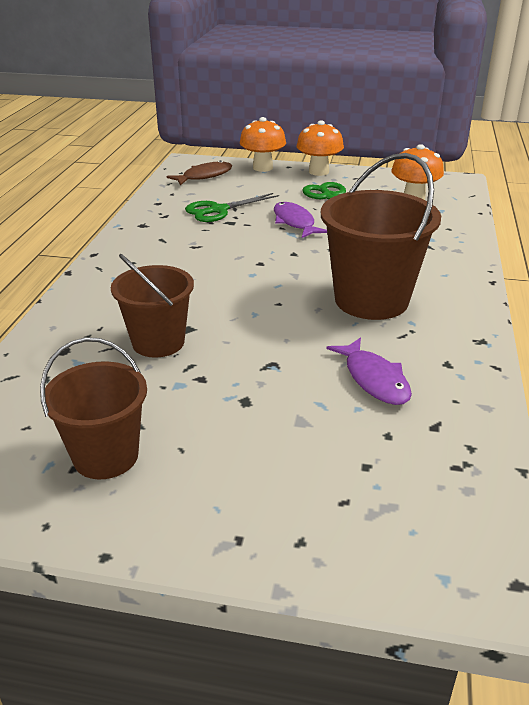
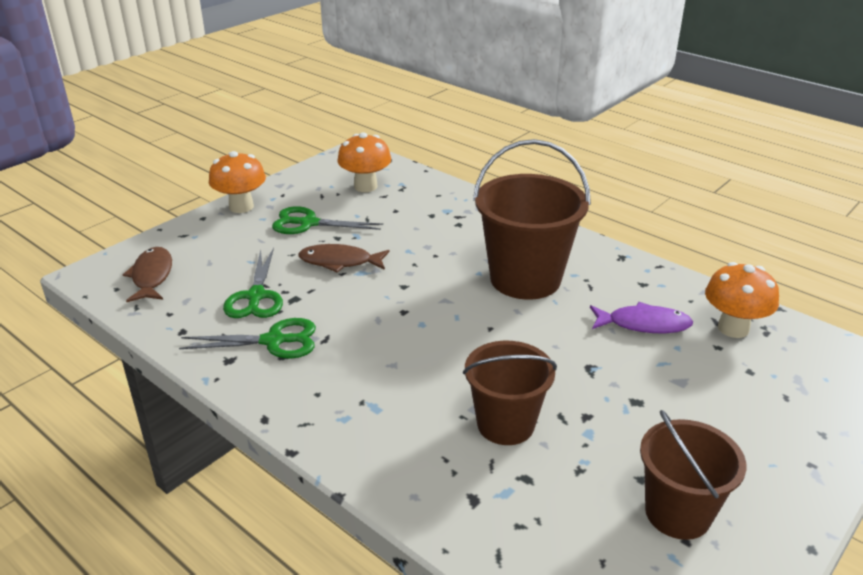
camera: 60 degrees left, 0 degrees up
(175, 231) = (273, 341): none -> green scissors
(262, 168) = (184, 233): orange mushroom -> orange mushroom (733, 328)
(295, 222) = (340, 262): purple fish -> brown fish

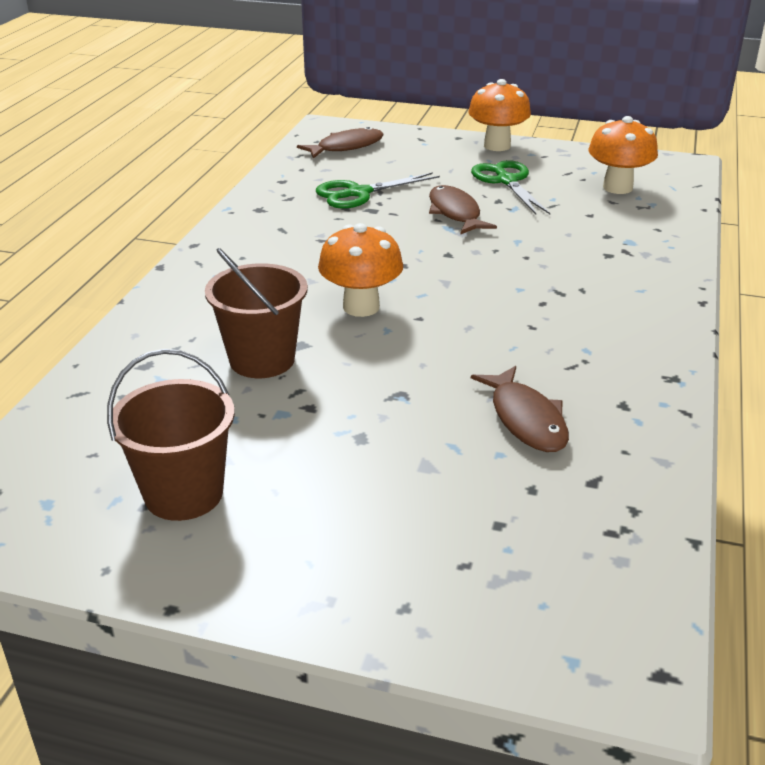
camera: 65 degrees right, 0 degrees up
(273, 341) = (300, 219): green scissors -> none
(525, 279) = (539, 319): brown bucket -> none
(644, 324) = (526, 419): purple fish -> brown fish
(733, 328) = (591, 498): orange mushroom -> orange mushroom (361, 307)

